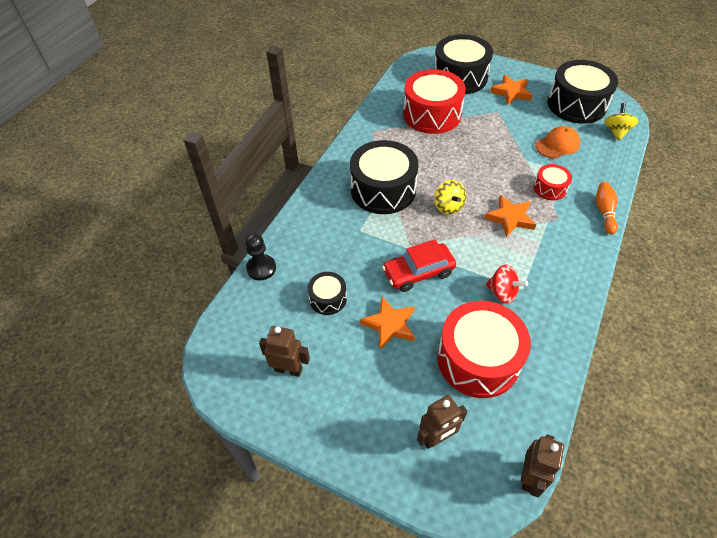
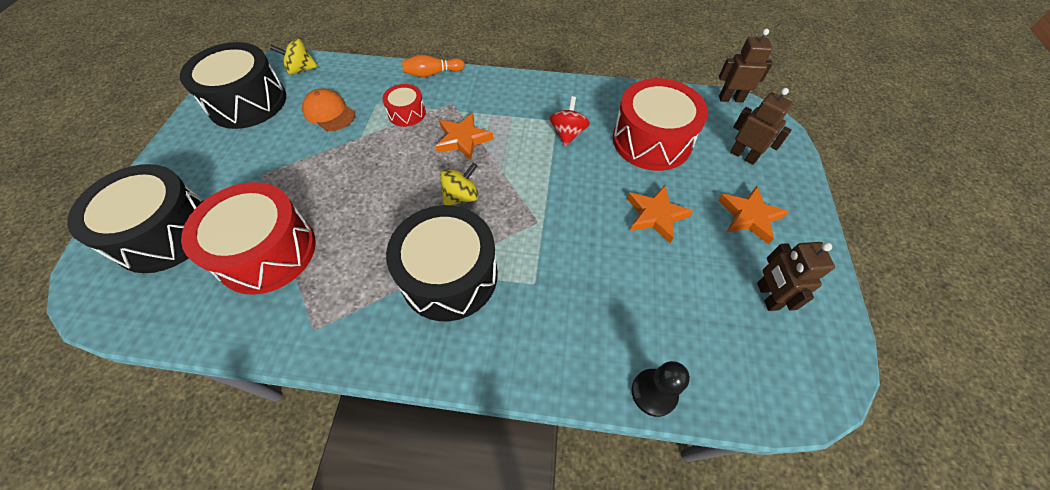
camera: 110 degrees left, 5 degrees up
(328, 298) = (656, 286): black drum -> none
(418, 272) = (574, 205): red car -> none
(511, 92) = (215, 165): orange star -> orange star (749, 216)

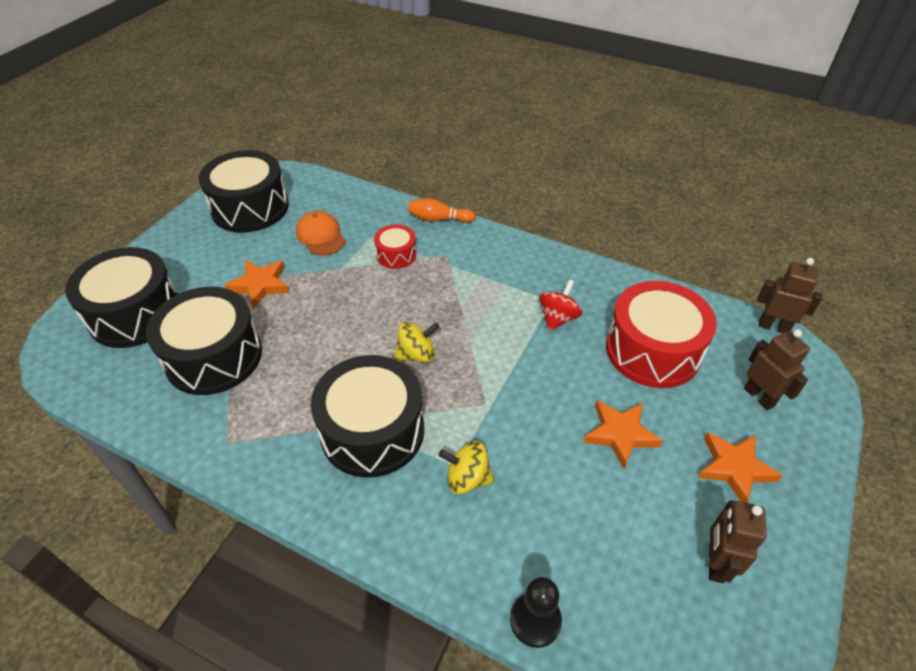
camera: 20 degrees right, 10 degrees down
(267, 251) = (214, 357): red drum -> black drum
(301, 69) = (311, 186): yellow spinning top -> yellow spinning top (467, 479)
(463, 139) = (442, 296): orange star -> orange star (260, 285)

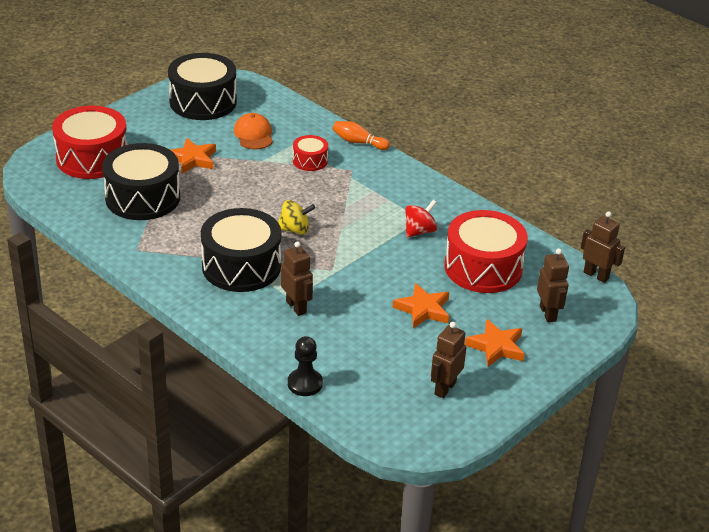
camera: 15 degrees right, 10 degrees down
(135, 314) = (92, 158): black drum -> red drum
(467, 479) = (296, 307): yellow spinning top -> brown robot

